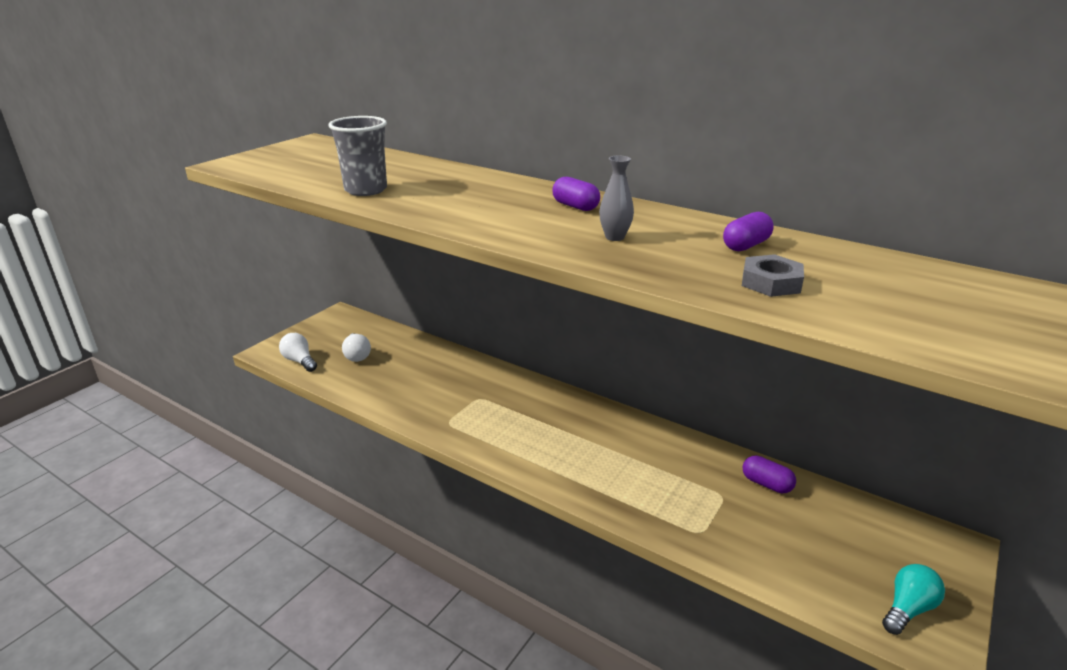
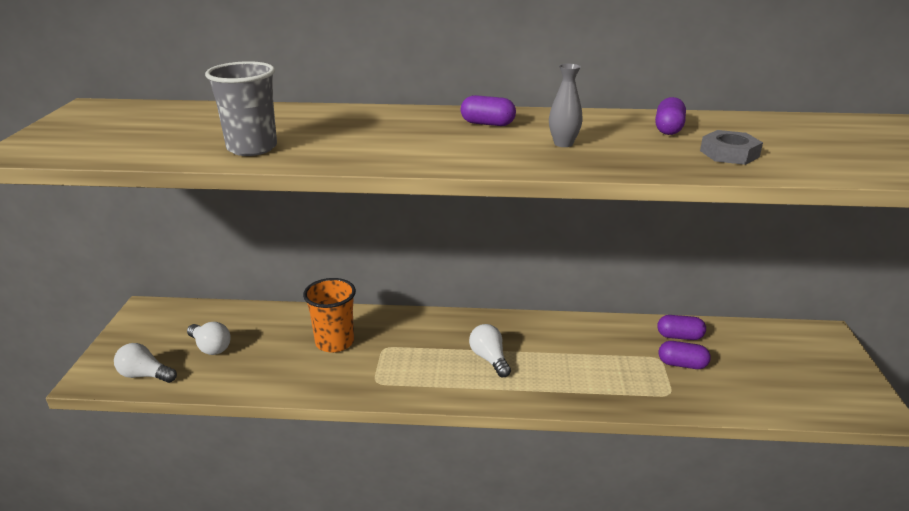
camera: 30 degrees left, 0 degrees up
(445, 381) = (334, 342): none -> orange cup
(557, 438) = (489, 359): none -> white light bulb
(742, 510) = (682, 364): none -> purple capsule
(908, 608) = (840, 391): turquoise light bulb -> none

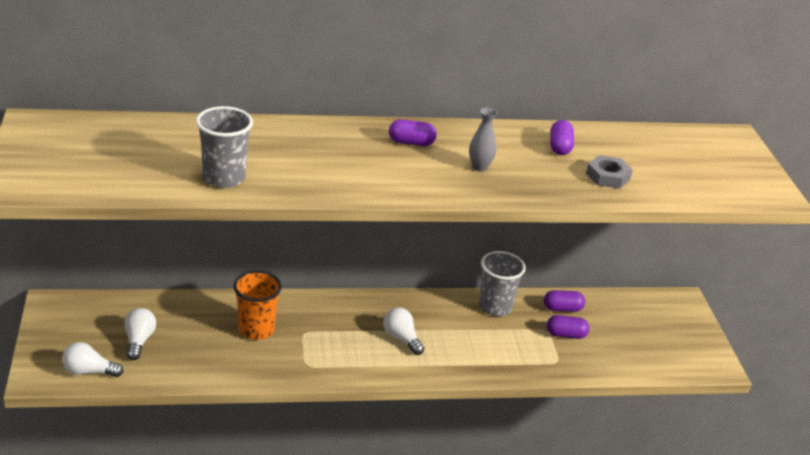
camera: 15 degrees left, 5 degrees up
(210, 347) = (139, 340): white light bulb -> white light bulb turned 120 degrees counterclockwise
(601, 331) = (495, 307): none -> grey cup

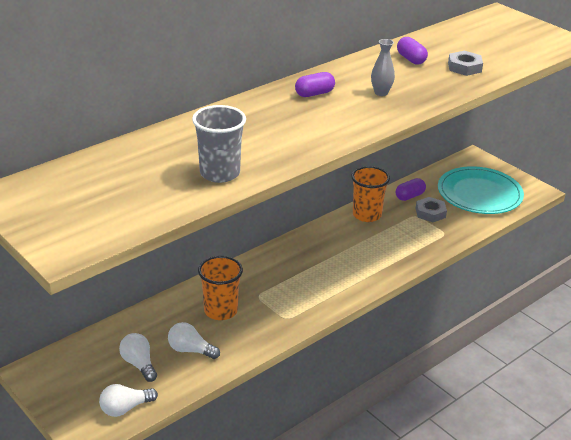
camera: 30 degrees left, 0 degrees up
(401, 338) = (330, 266): white light bulb -> white light bulb (190, 350)
(495, 307) = (367, 215): grey cup -> orange cup
(566, 335) = (430, 213): purple capsule -> grey nut
(645, 340) = (479, 194): none -> turquoise plate

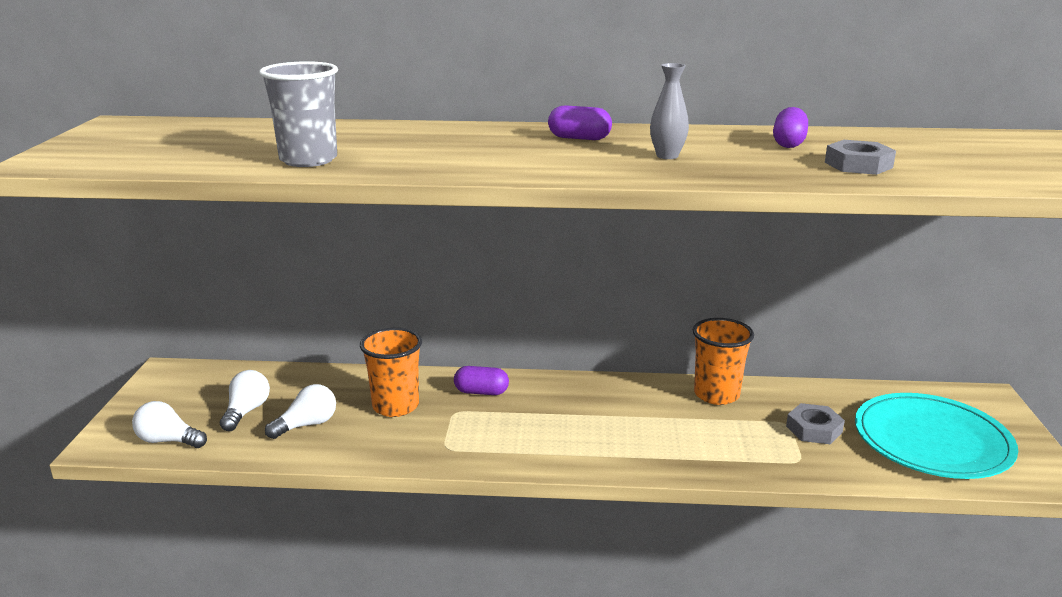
camera: 45 degrees right, 10 degrees down
(190, 350) = (307, 425): white light bulb -> white light bulb turned 75 degrees clockwise
(409, 196) = (810, 400): purple capsule -> purple capsule (481, 392)

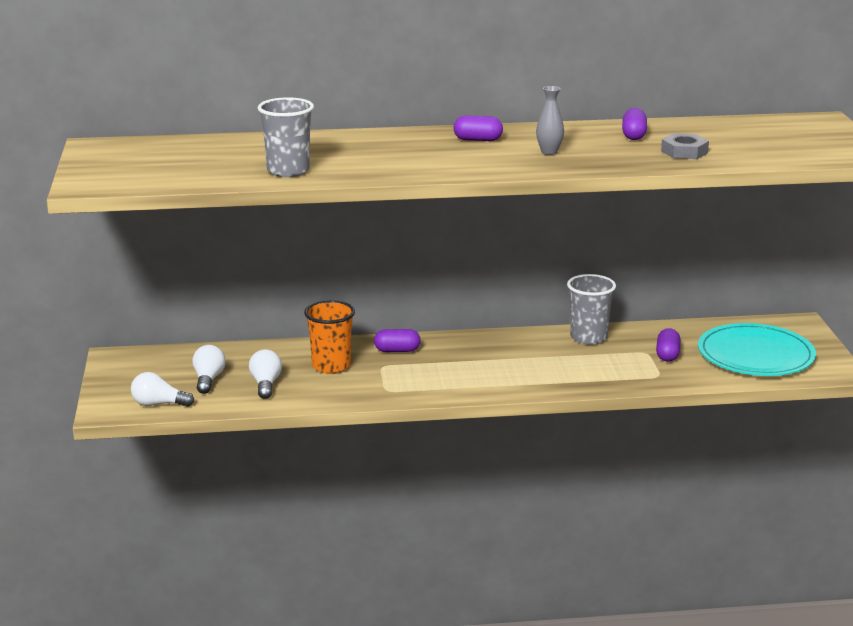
camera: 10 degrees left, 0 degrees up
(307, 425) = (265, 384): white light bulb -> white light bulb turned 45 degrees counterclockwise
(716, 394) = (588, 337): orange cup -> grey cup
(814, 429) = (667, 355): grey nut -> purple capsule

